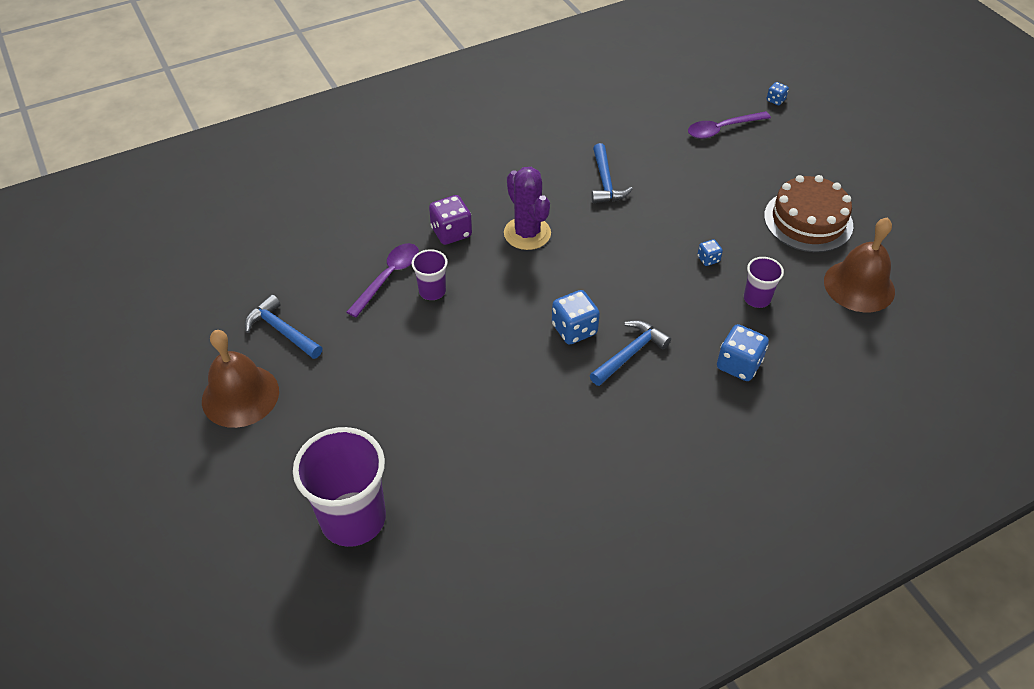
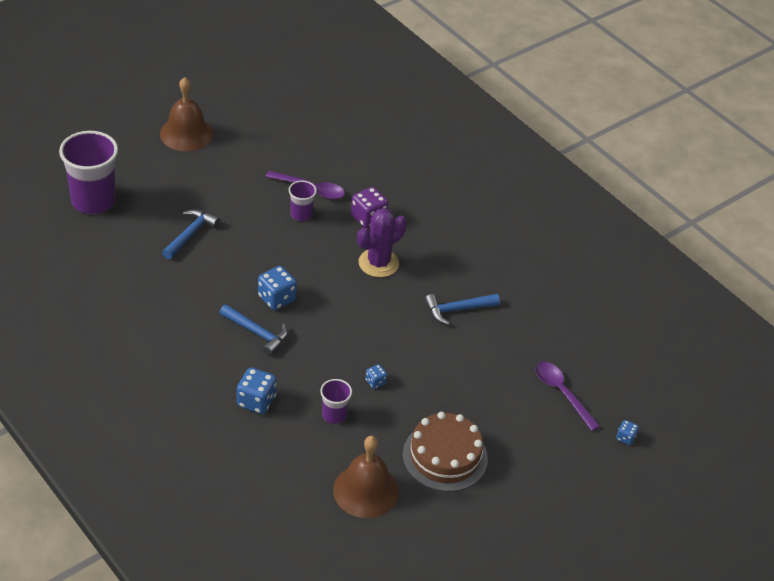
camera: 75 degrees right, 5 degrees down
(282, 331) = (247, 143): blue hammer -> blue hammer (190, 234)

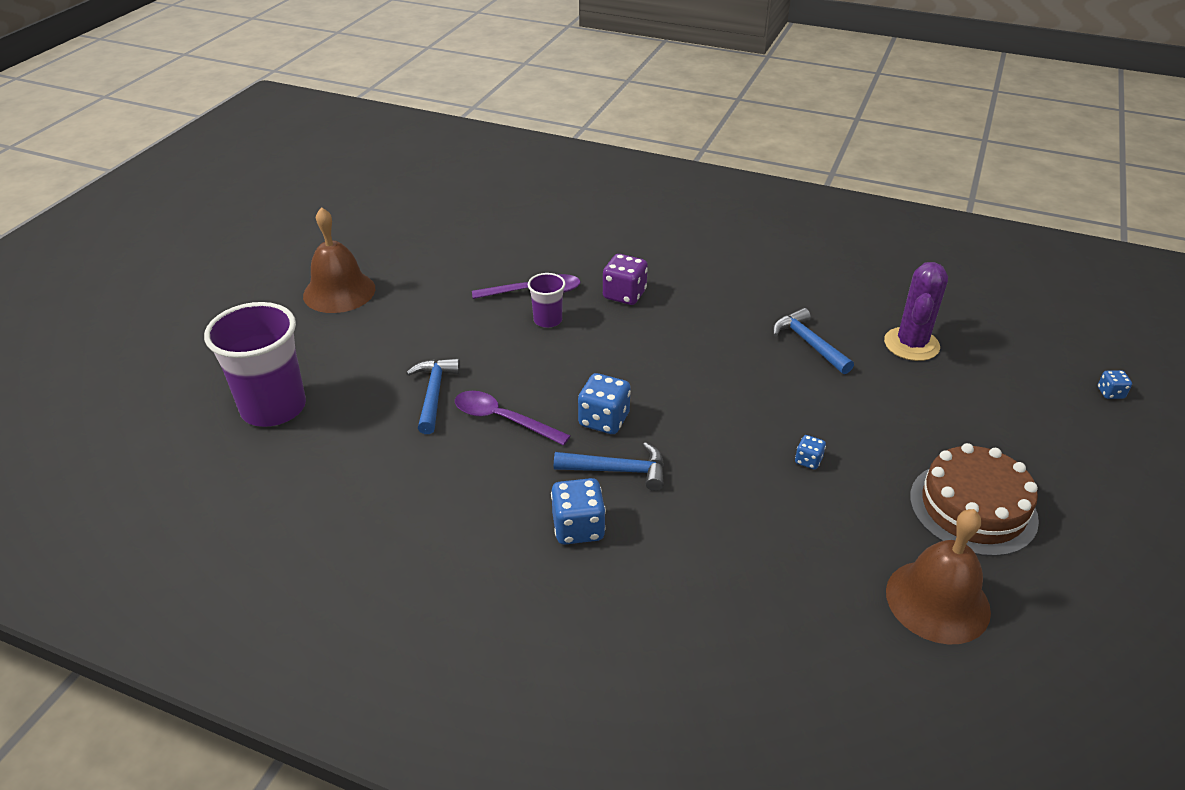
camera: 25 degrees left, 5 degrees down
(256, 401) = (696, 556): blue dice -> blue dice (578, 528)
(334, 415) = (804, 524): purple cup -> none
(378, 263) = (680, 333): purple cactus -> purple cactus (911, 344)
(457, 309) = (809, 343): blue hammer -> blue hammer turned 105 degrees clockwise
(562, 393) = (1001, 378): purple spoon -> purple spoon (503, 419)

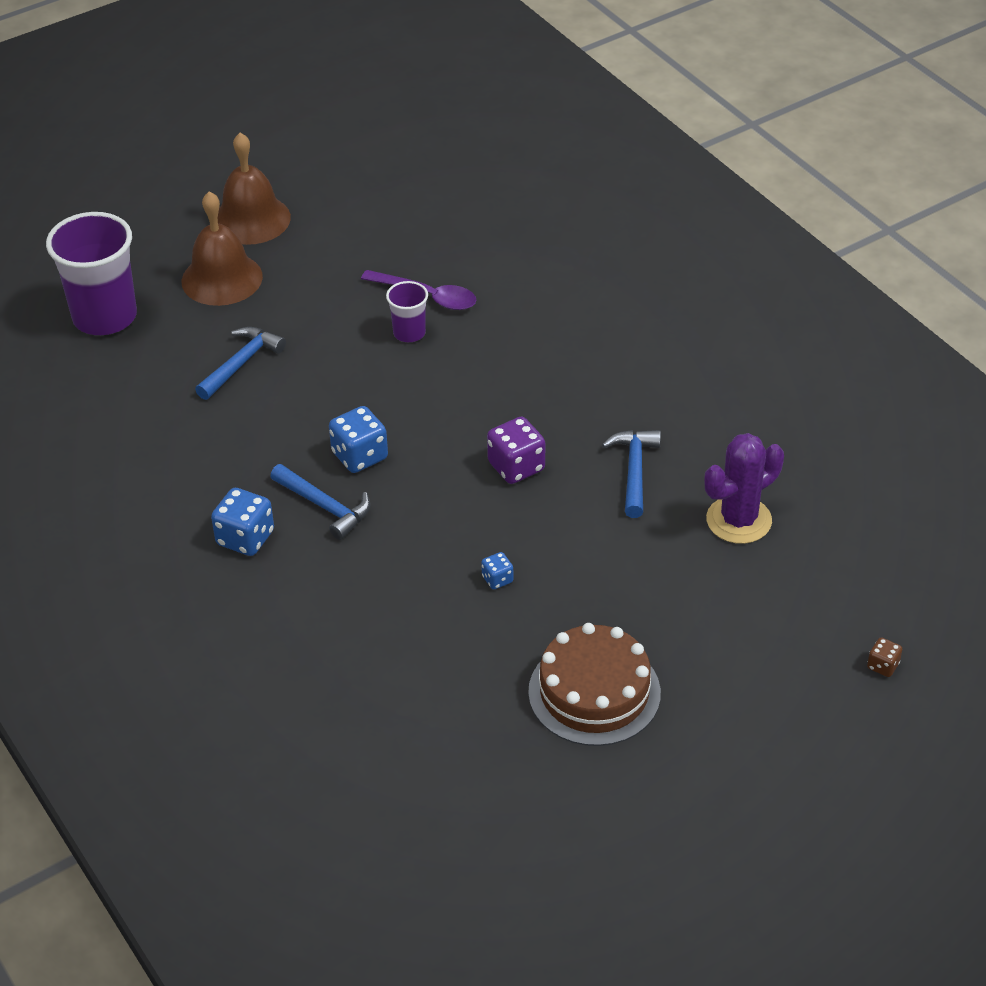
camera: 35 degrees right, 5 degrees up
(503, 419) = (276, 415): purple spoon -> none
(624, 295) = (510, 337): purple dice -> purple dice (516, 467)
(937, 601) = (466, 743): brown bell -> brown bell (222, 278)
(1110, 393) = (883, 666): blue dice -> brown dice

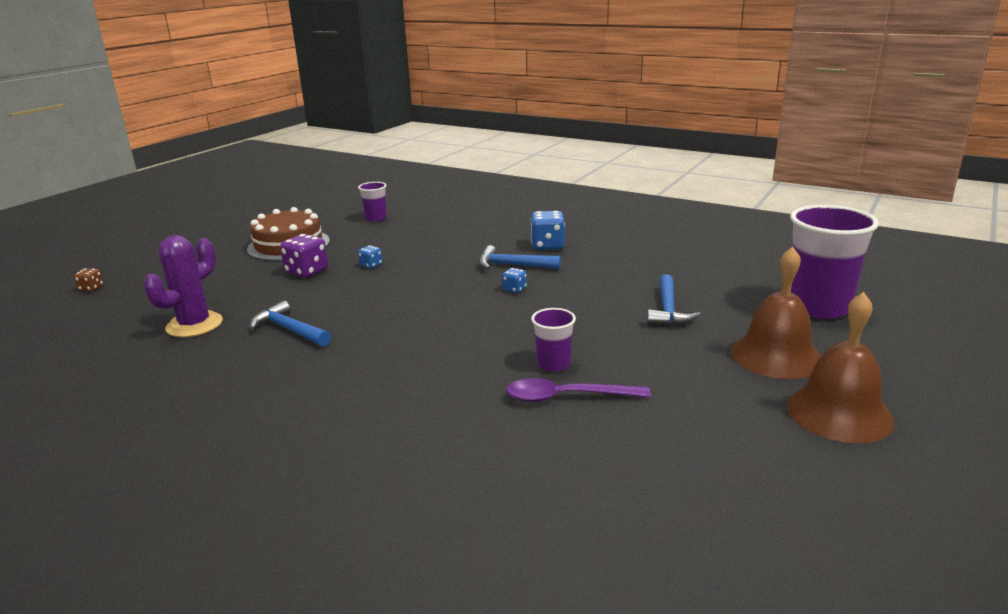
camera: 155 degrees right, 20 degrees down
(360, 456) = (514, 289): blue dice -> blue dice, size x0.53
(429, 739) = (376, 218): none -> purple cup
(516, 467) = (390, 311): purple dice -> purple dice (307, 271)
(634, 471) = (289, 330): blue hammer -> blue hammer turned 150 degrees clockwise

